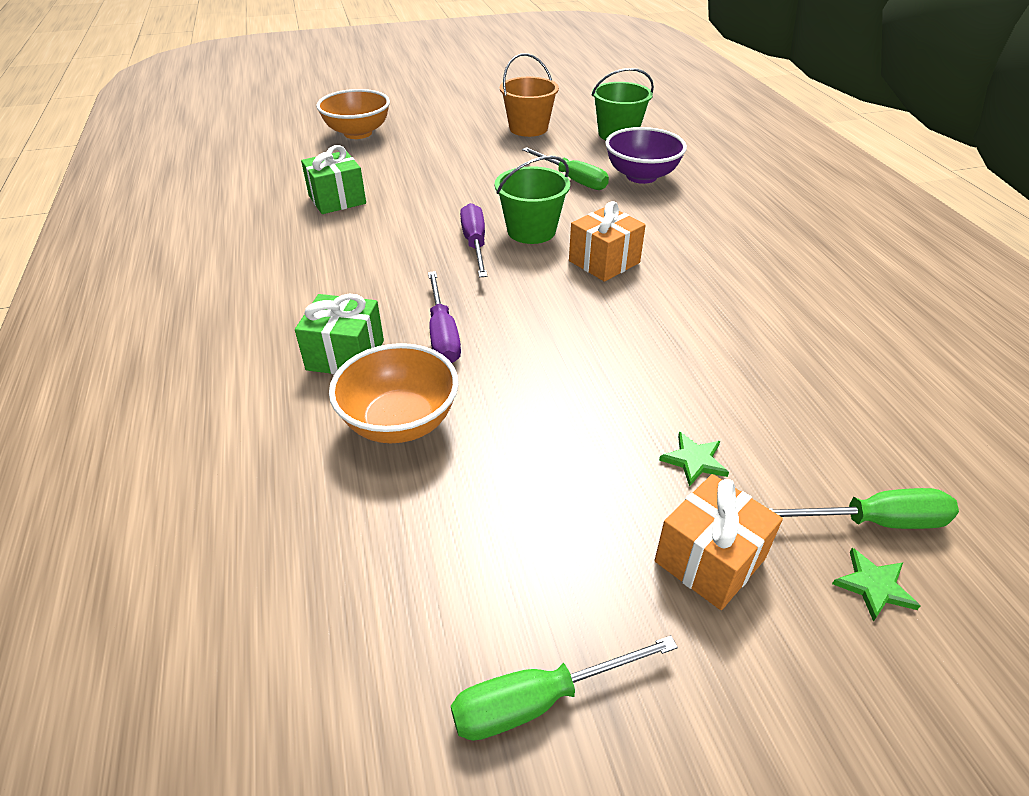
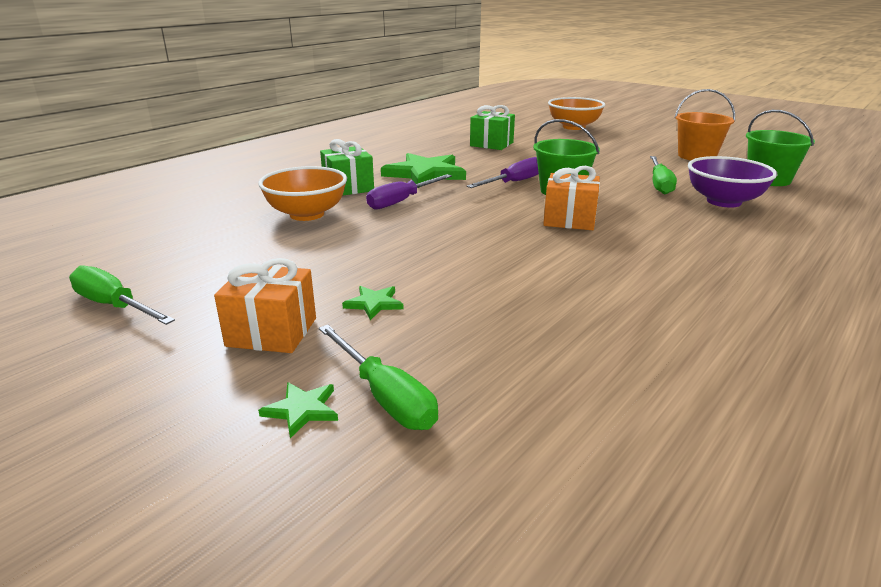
camera: 55 degrees right, 15 degrees down
(373, 282) = (425, 173): none -> green star

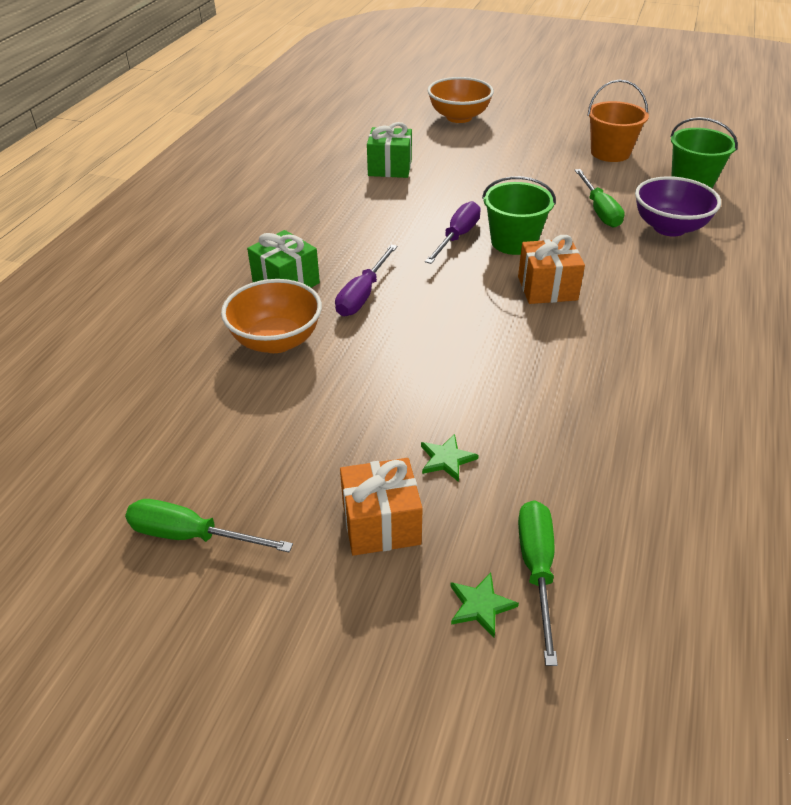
camera: 20 degrees left, 15 degrees up
(385, 397) = (537, 569): green screwdriver -> green screwdriver turned 120 degrees counterclockwise
(425, 173) = (353, 239): green star -> none

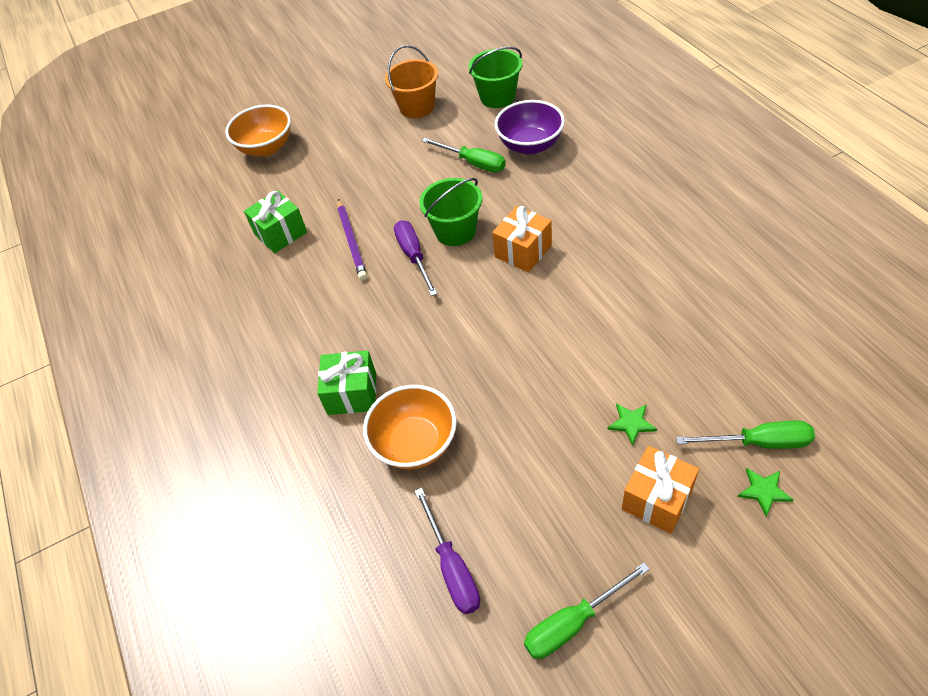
camera: 40 degrees left, 10 degrees up
(362, 295) = (419, 356): purple screwdriver -> purple screwdriver (452, 567)
(428, 201) = (351, 241): none -> purple pencil
(537, 569) = (759, 442): green screwdriver -> green screwdriver turned 135 degrees clockwise

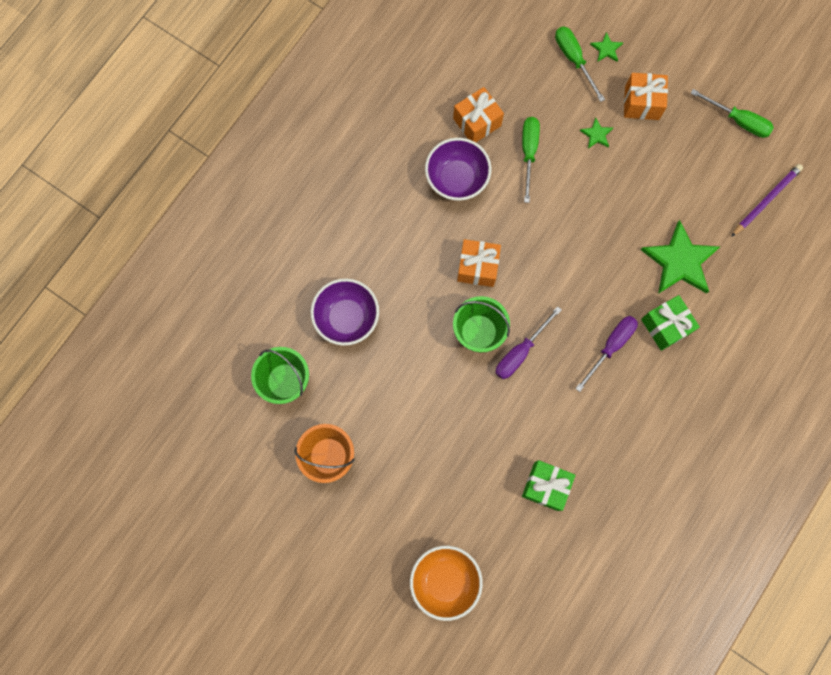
camera: 125 degrees left, 25 degrees up
(351, 241) = (527, 415): purple pencil -> purple pencil (766, 200)
(415, 443) = (679, 261): orange bowl -> green star
(452, 567) = (745, 197): purple screwdriver -> purple screwdriver (611, 346)
(473, 163) = (389, 358): green screwdriver -> green screwdriver (528, 152)
(635, 265) = (457, 179): none -> purple bowl
(702, 306) = (477, 122): none -> orange gift

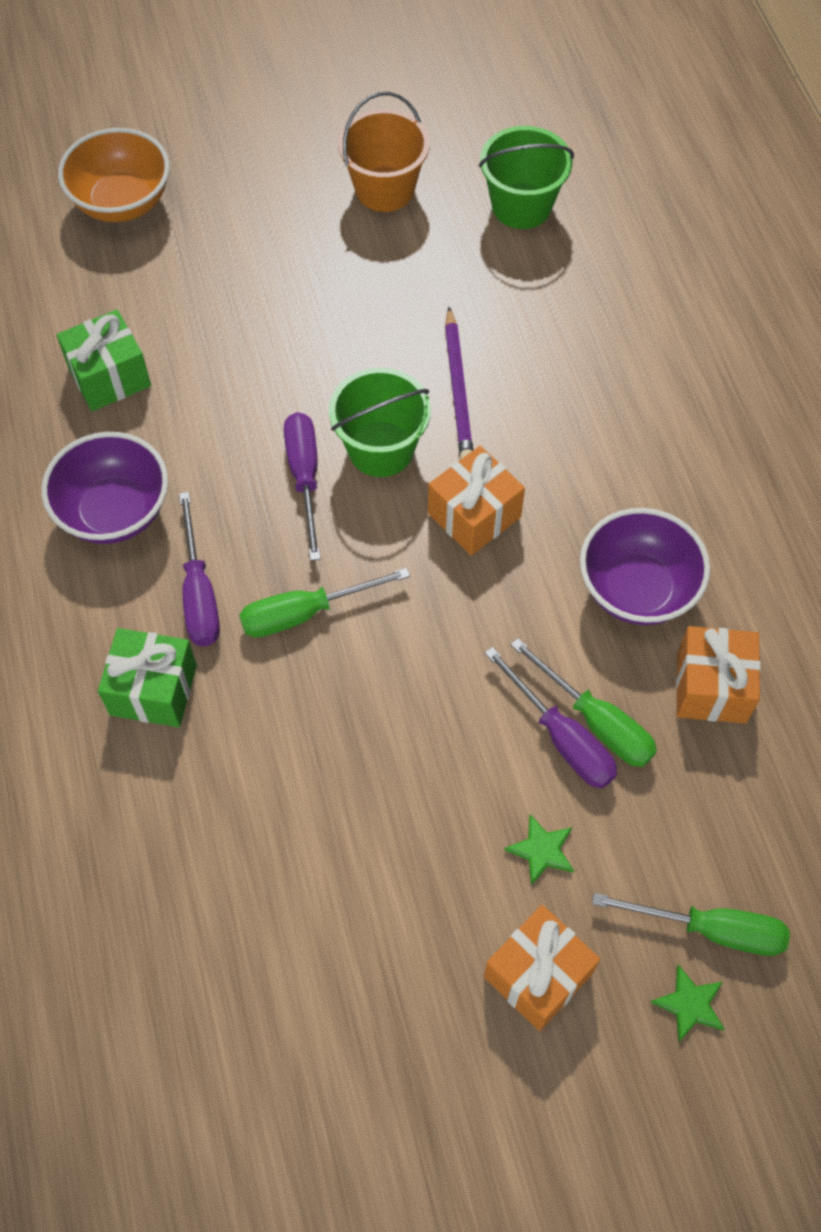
camera: 130 degrees right, 15 degrees down
(346, 318) = (545, 318): purple bowl -> purple bowl (114, 511)
(546, 160) = (561, 738): none -> purple screwdriver
(679, 261) = (224, 796): green star -> none
(738, 121) = (365, 1119): green screwdriver -> green screwdriver (305, 613)
(766, 200) = (189, 1029): purple pencil -> purple pencil (458, 389)

